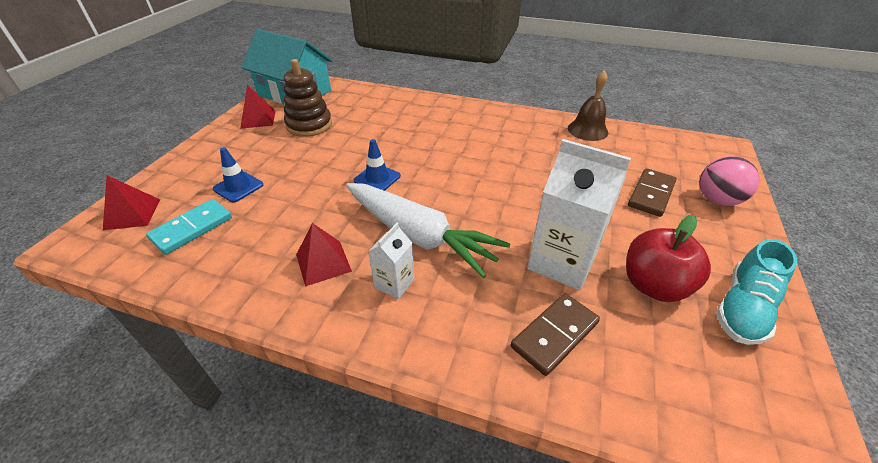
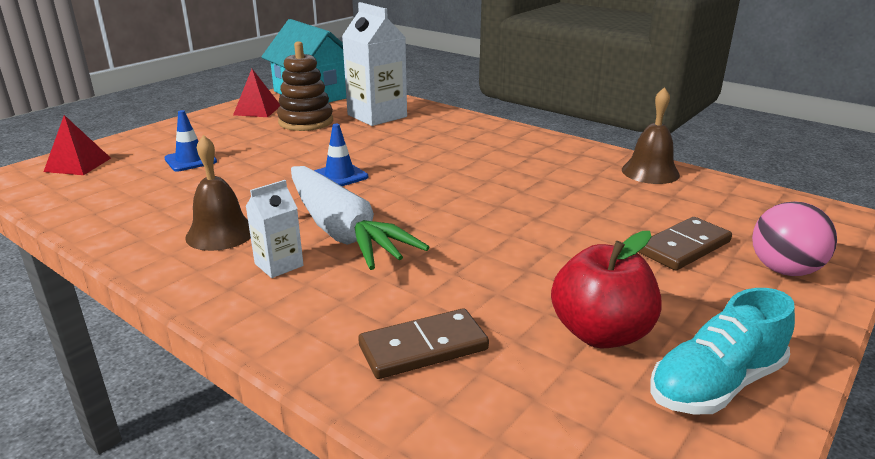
camera: 20 degrees right, 15 degrees down
(192, 228) = (120, 184): turquoise domino -> none
(323, 262) = (220, 233): red pyramid -> brown bell
(561, 262) = (494, 286): white carton -> white carton (377, 116)

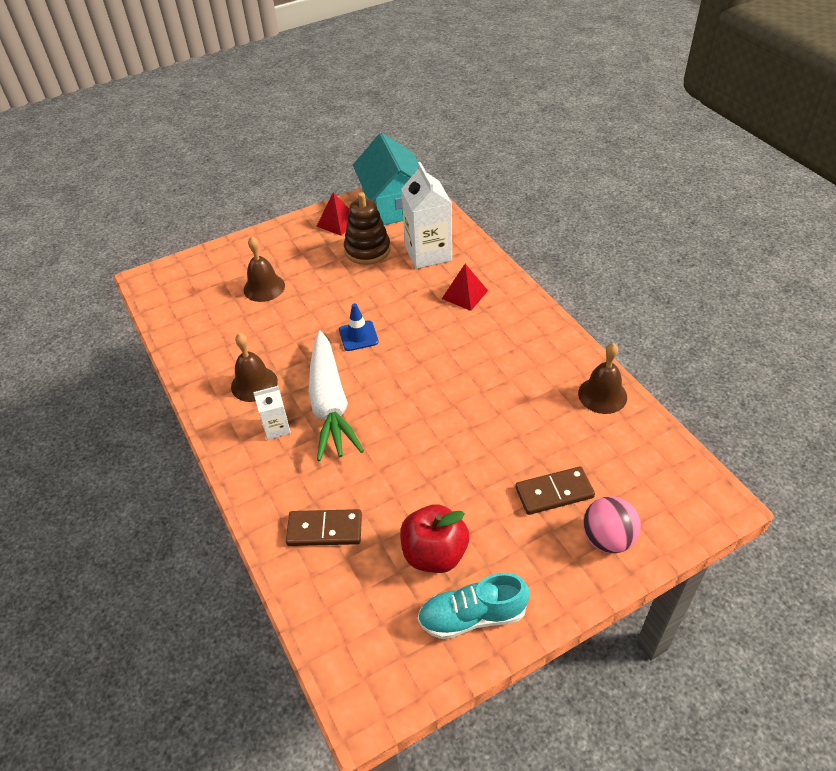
camera: 25 degrees right, 20 degrees up
(78, 164) = (190, 274): red pyramid -> red pyramid (465, 294)
(190, 160) = (264, 287): blue traffic cone -> brown bell

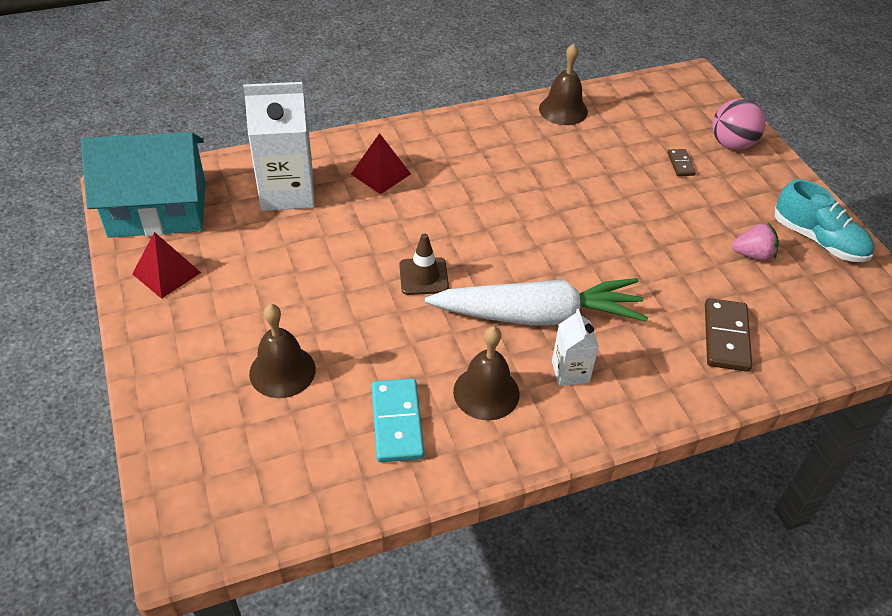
camera: 85 degrees left, 0 degrees up
(227, 345) = (397, 422): none -> turquoise domino
(358, 336) = (423, 276): blue traffic cone -> brown traffic cone
(367, 250) = (250, 248): brown stacking toy -> none
(434, 554) = (752, 255): red apple -> pink strawberry
(472, 616) = (818, 240): turquoise shoe -> turquoise shoe turned 45 degrees counterclockwise
(554, 493) = (680, 164): brown domino -> brown domino, size x0.54

